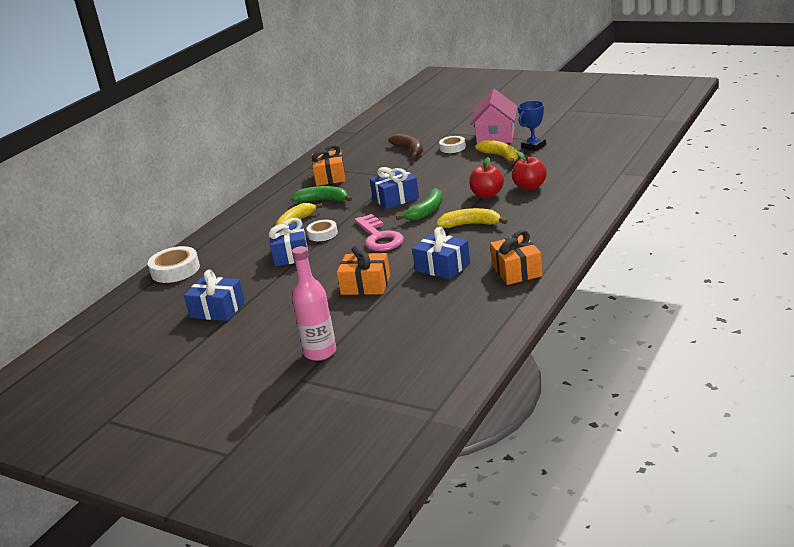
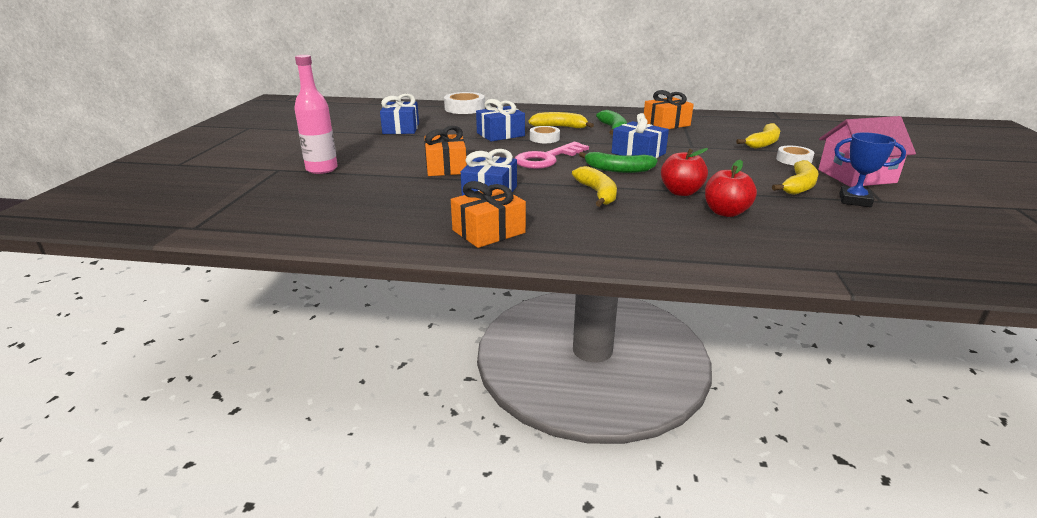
camera: 65 degrees right, 0 degrees up
(410, 150) = (763, 143): brown banana -> yellow banana

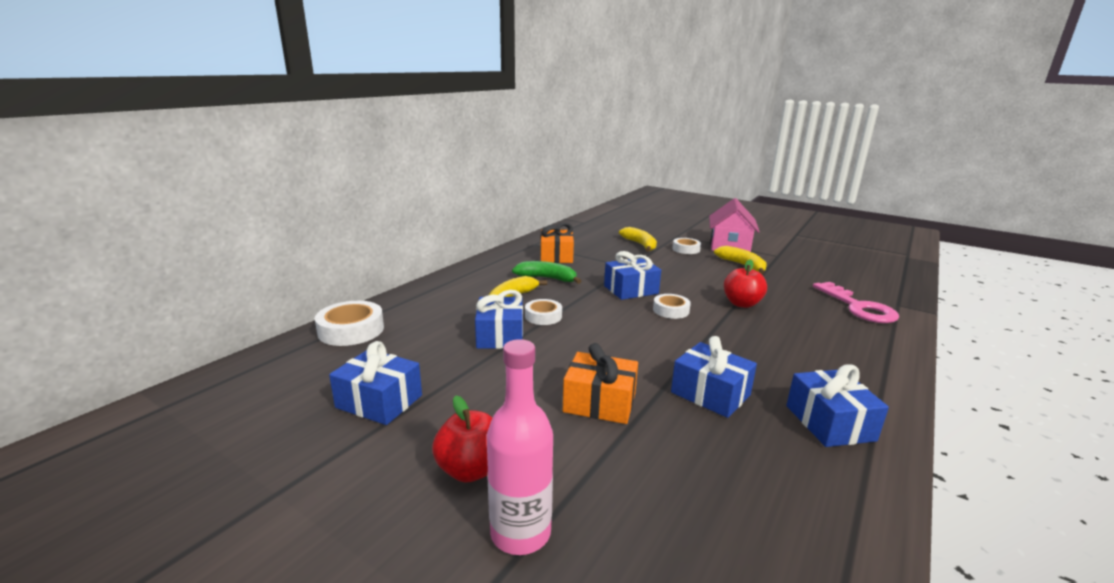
camera: 65 degrees left, 5 degrees down
(488, 231) = (829, 423): orange gift -> blue gift
(547, 159) = (614, 333): pink key -> pink key (858, 307)
(597, 193) = (733, 337): yellow banana -> none
(618, 169) = (671, 310): green banana -> white tape
(725, 212) = (791, 303): red apple -> red apple (471, 470)
(855, 200) = (776, 261): blue trophy -> none

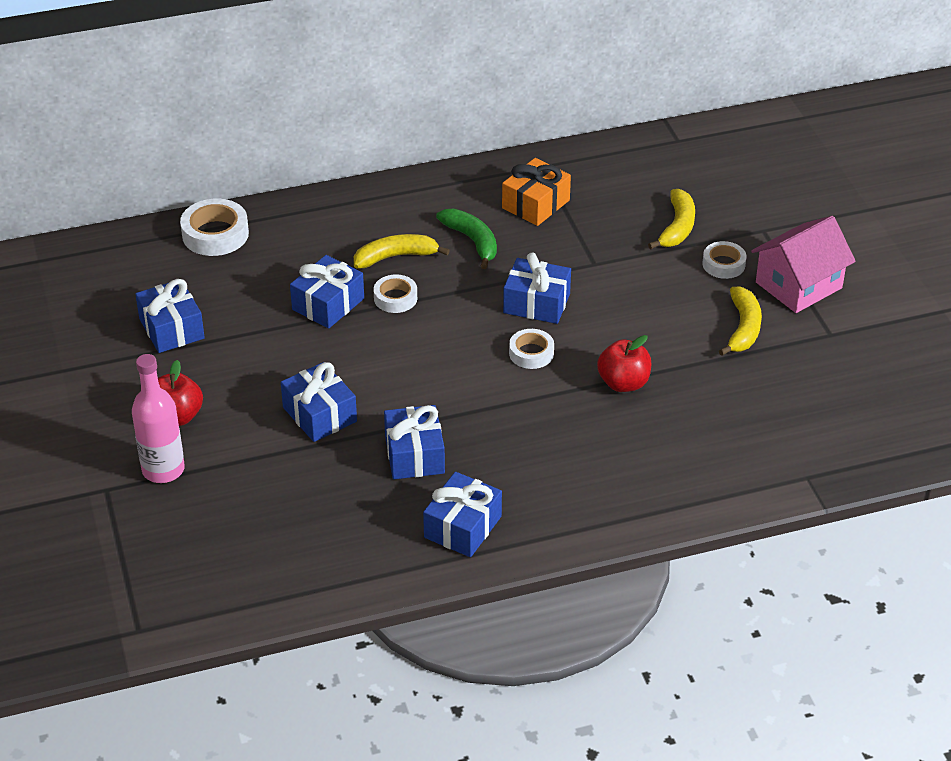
camera: 40 degrees right, 20 degrees up
(599, 402) = (319, 414): orange gift -> blue gift
(858, 307) = (749, 454): pink key -> none

